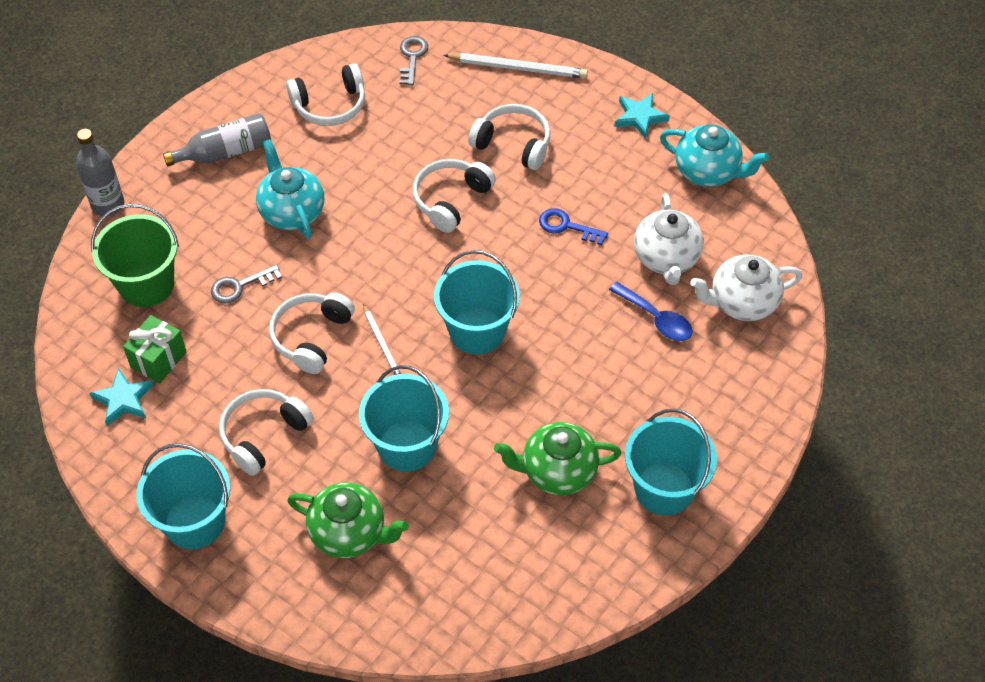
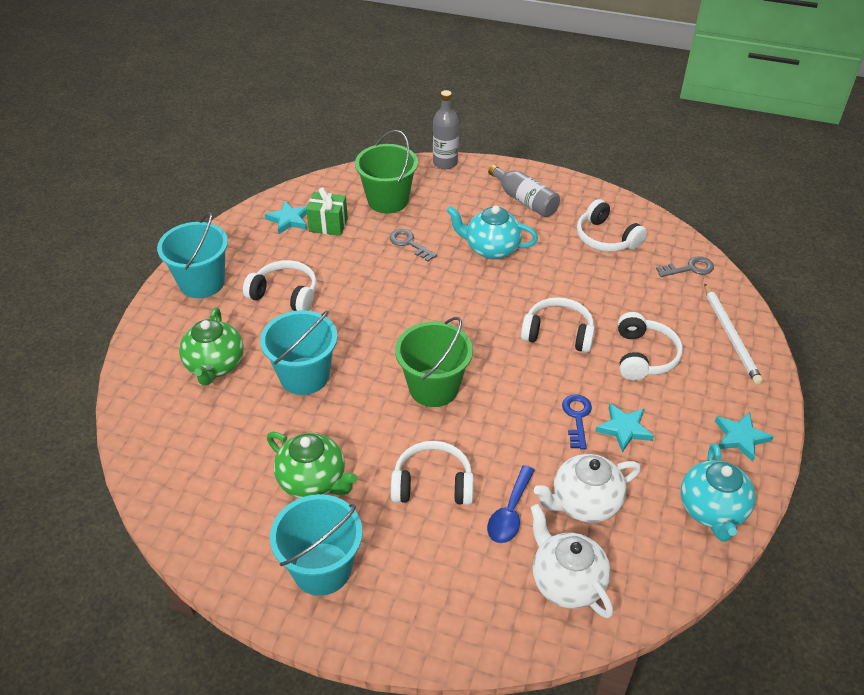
camera: 70 degrees right, 10 degrees down
(292, 212) = (491, 249): turquoise teapot -> turquoise teapot turned 120 degrees counterclockwise
(311, 337) = (382, 293): white headphones -> white headphones (432, 484)
(382, 344) = (393, 334): white pencil -> none
(477, 331) = (433, 387): turquoise bucket -> green bucket
(557, 471) = (313, 481): green teapot -> green teapot turned 150 degrees clockwise
(595, 196) = (624, 429): none -> turquoise star

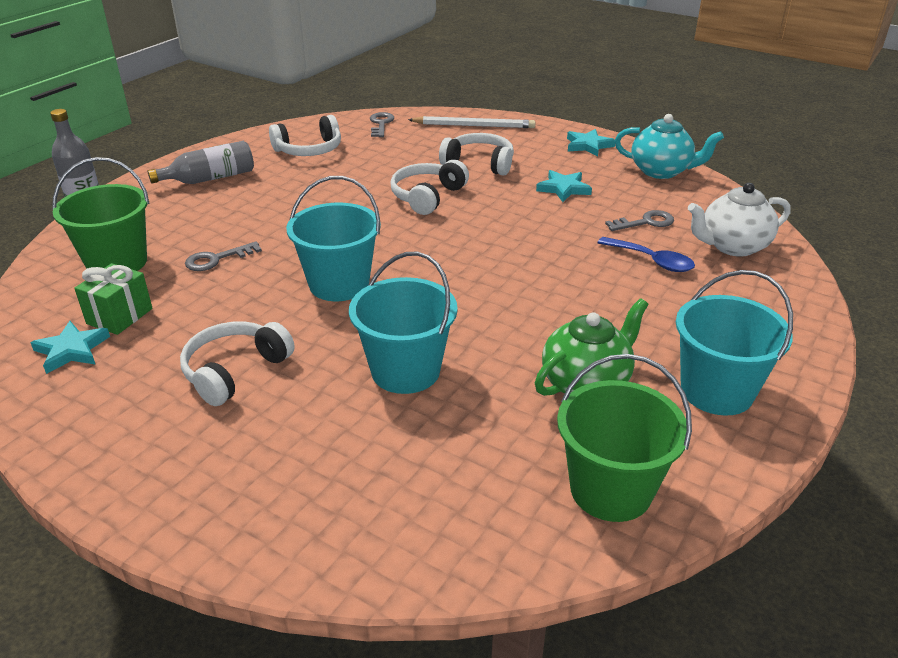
camera: 75 degrees left, 10 degrees down
(202, 282) = (140, 458): turquoise bucket -> turquoise bucket (339, 284)
(215, 366) = (341, 456): green teapot -> none
(432, 484) = (607, 299): white headphones -> none
(433, 387) = (469, 278): green bucket -> green bucket (610, 490)
(491, 249) = (272, 210): turquoise teapot -> none
(577, 417) = (542, 207): blue key -> none
(584, 503) = (645, 222): white teapot -> grey key

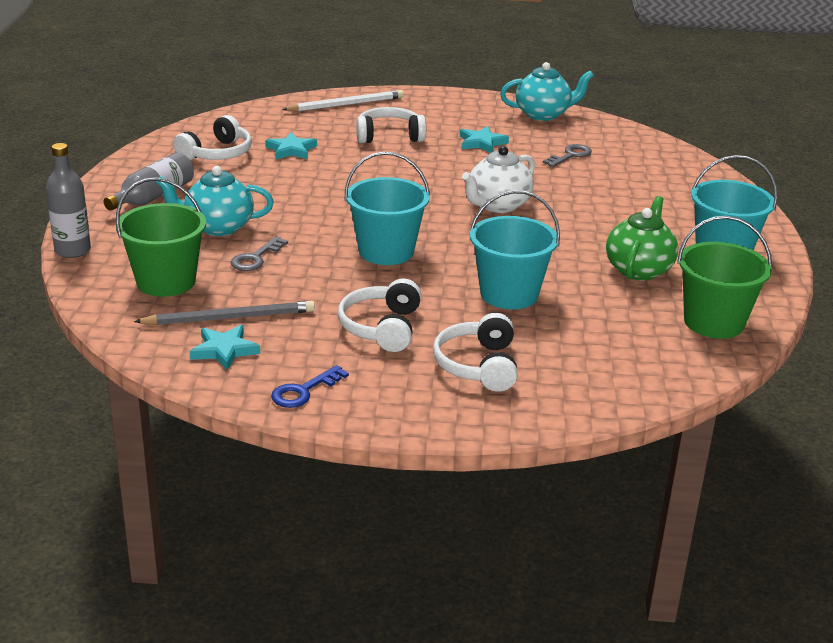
camera: 30 degrees left, 5 degrees down
(78, 423) = (304, 391): none -> blue key
(119, 316) = (230, 318): green gift -> grey pencil
(224, 219) = (217, 227): none -> turquoise teapot
(381, 124) = (256, 118): grey key -> none
(427, 196) = (377, 171): white headphones -> white headphones (478, 366)
(588, 145) = (464, 104): turquoise star -> turquoise star (291, 150)
(651, 261) = (602, 182): blue spoon -> none
(732, 246) = (647, 159): white teapot -> white teapot (497, 205)

